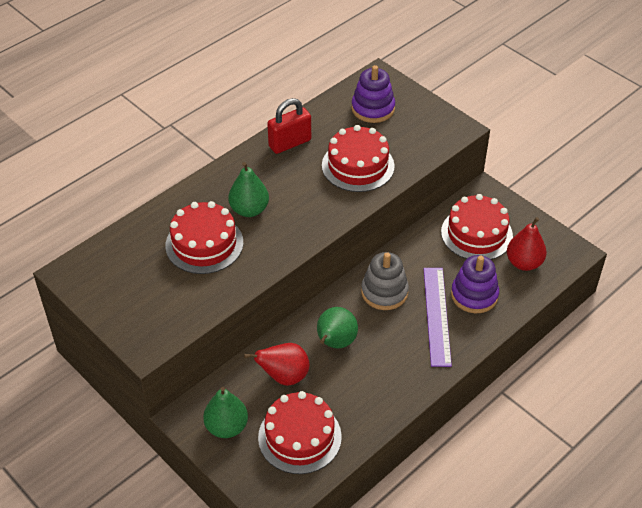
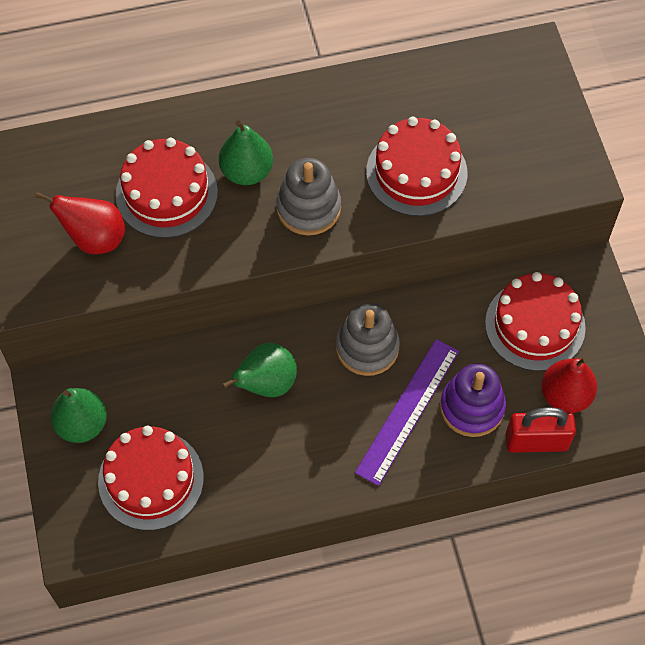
camera: 30 degrees right, 15 degrees up
(284, 376) = (182, 396): red pear -> red pear (95, 239)
(290, 143) = (355, 100): red padlock -> red padlock (536, 442)
(305, 213) = (308, 208): none -> grey stacking toy
(373, 108) = (493, 97): purple stacking toy -> none

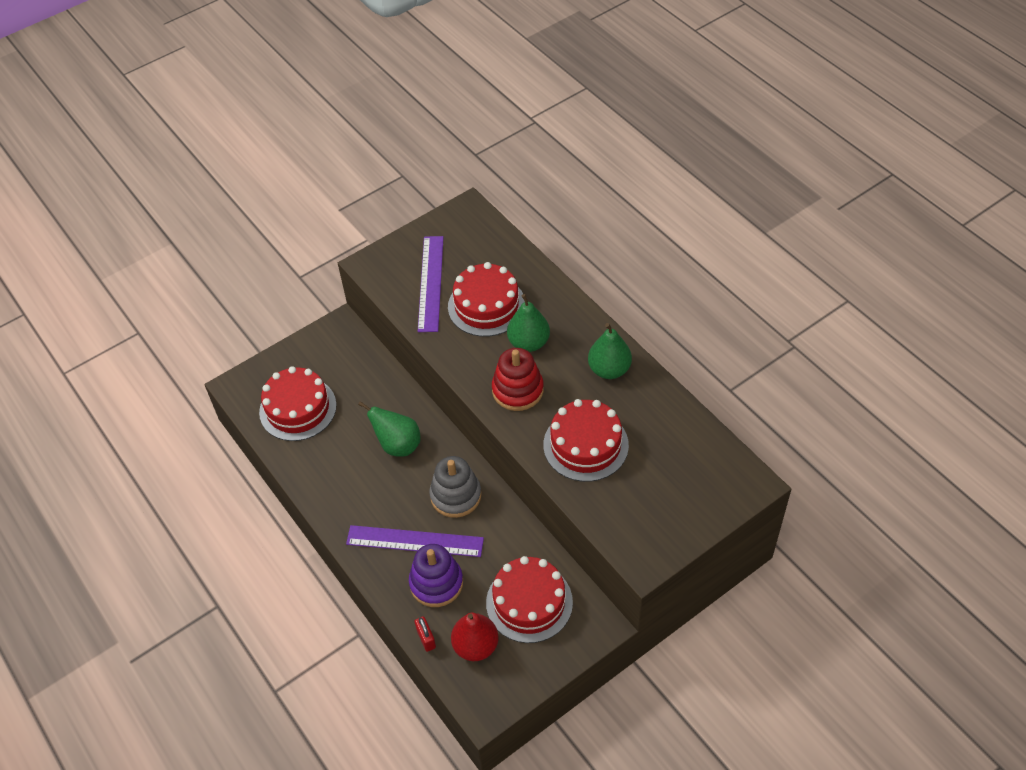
camera: 70 degrees right, 10 degrees down
(82, 424) = (322, 355): green pear -> green pear (609, 369)
(95, 239) = (431, 283): red pear -> purple ruler
(308, 208) = (517, 390): grey stacking toy -> red stacking toy
(536, 442) = (426, 638): red padlock -> red padlock, size x0.54

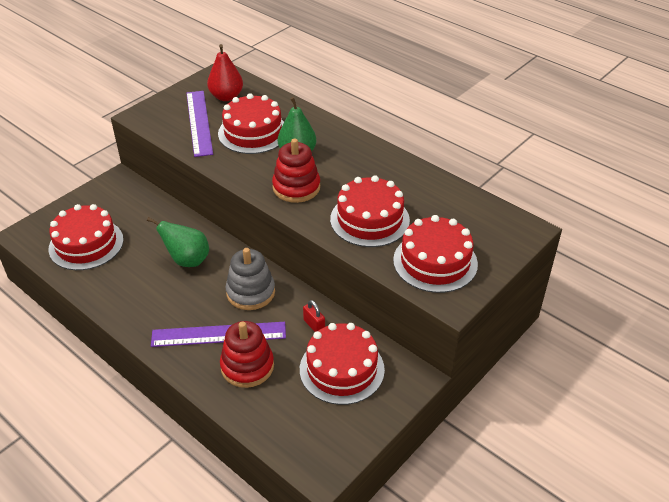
camera: 15 degrees left, 10 degrees down
(426, 638) = (247, 416): red padlock -> red padlock (314, 325)
(436, 583) = (247, 366): purple stacking toy -> red stacking toy
(475, 646) = (298, 415): red pear -> red pear (226, 97)
(609, 369) = (374, 164): green pear -> none
(640, 510) = (435, 262): none -> red cake

